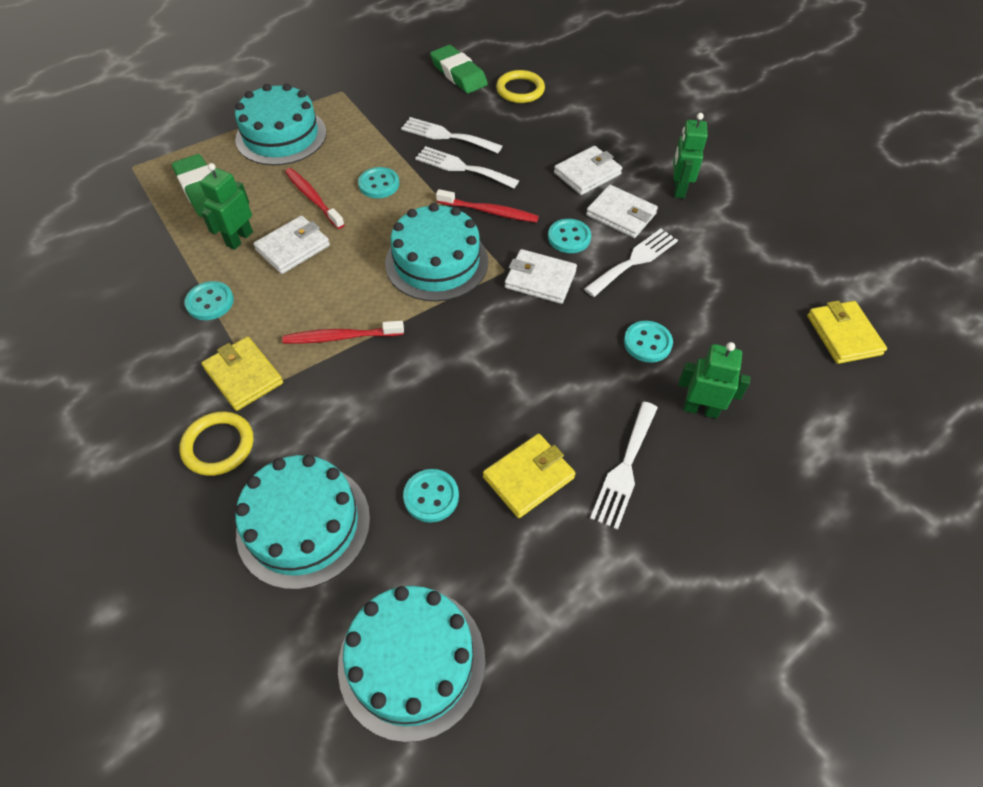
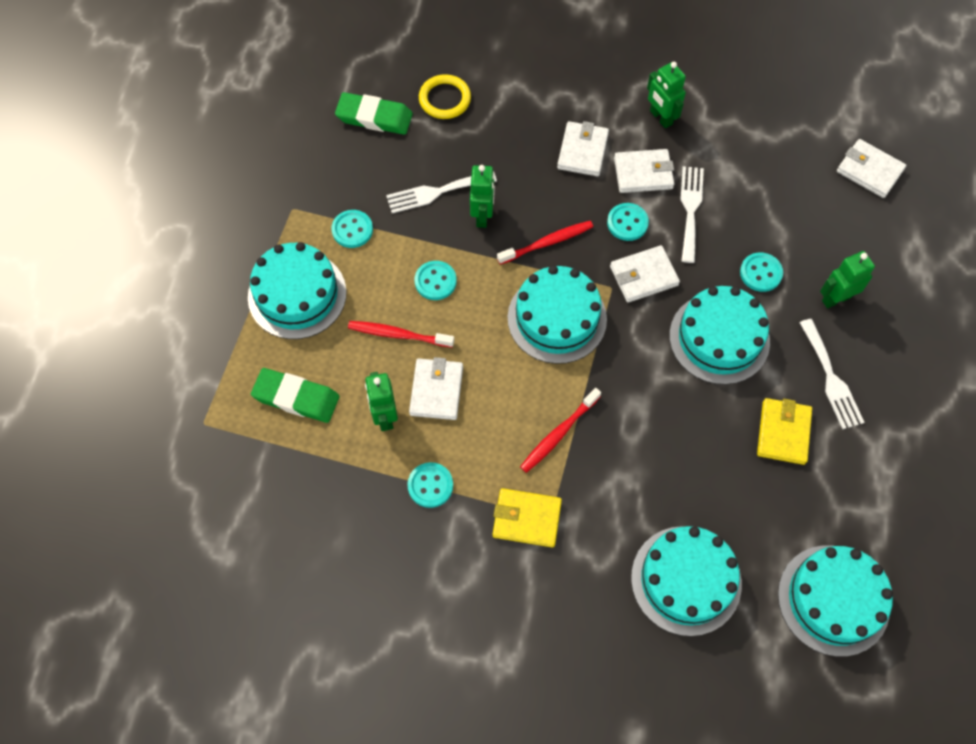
camera: 40 degrees left, 10 degrees up
(218, 445) = (571, 580): yellow ring -> none
(431, 496) = (740, 495): turquoise button -> turquoise button (352, 230)
(462, 167) = (482, 216): white fork -> green robot
(554, 364) = (719, 338): none -> turquoise cake
(843, 335) = (869, 170): yellow wallet -> white wallet

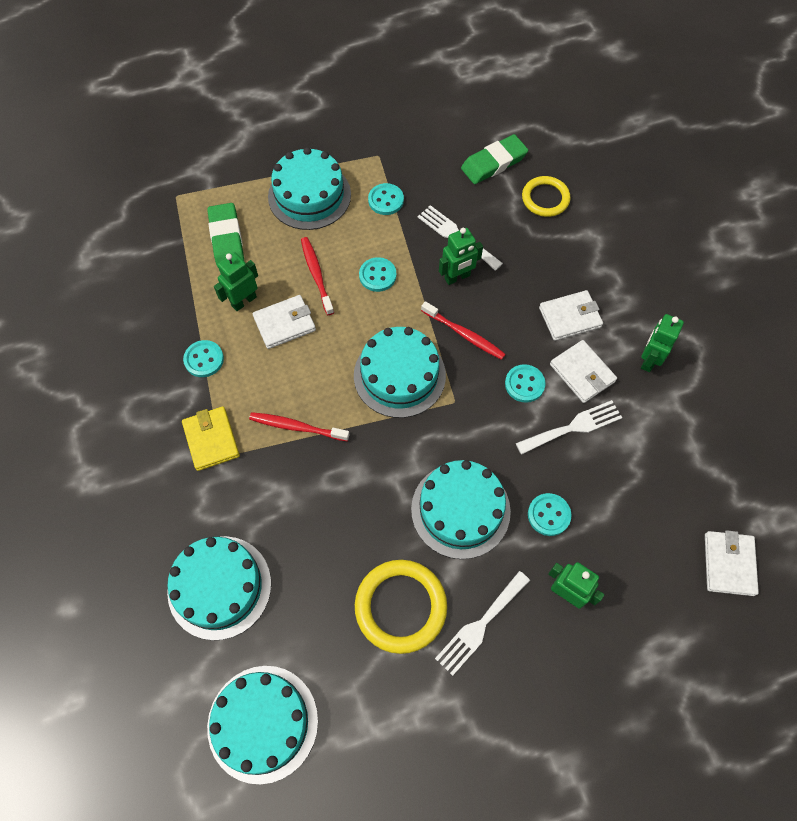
camera: 60 degrees right, 0 degrees up
(374, 117) = (493, 163): green eraser -> green eraser turned 75 degrees clockwise
(643, 276) = (481, 421): white wallet -> none
(783, 432) = (400, 606): yellow wallet -> yellow ring

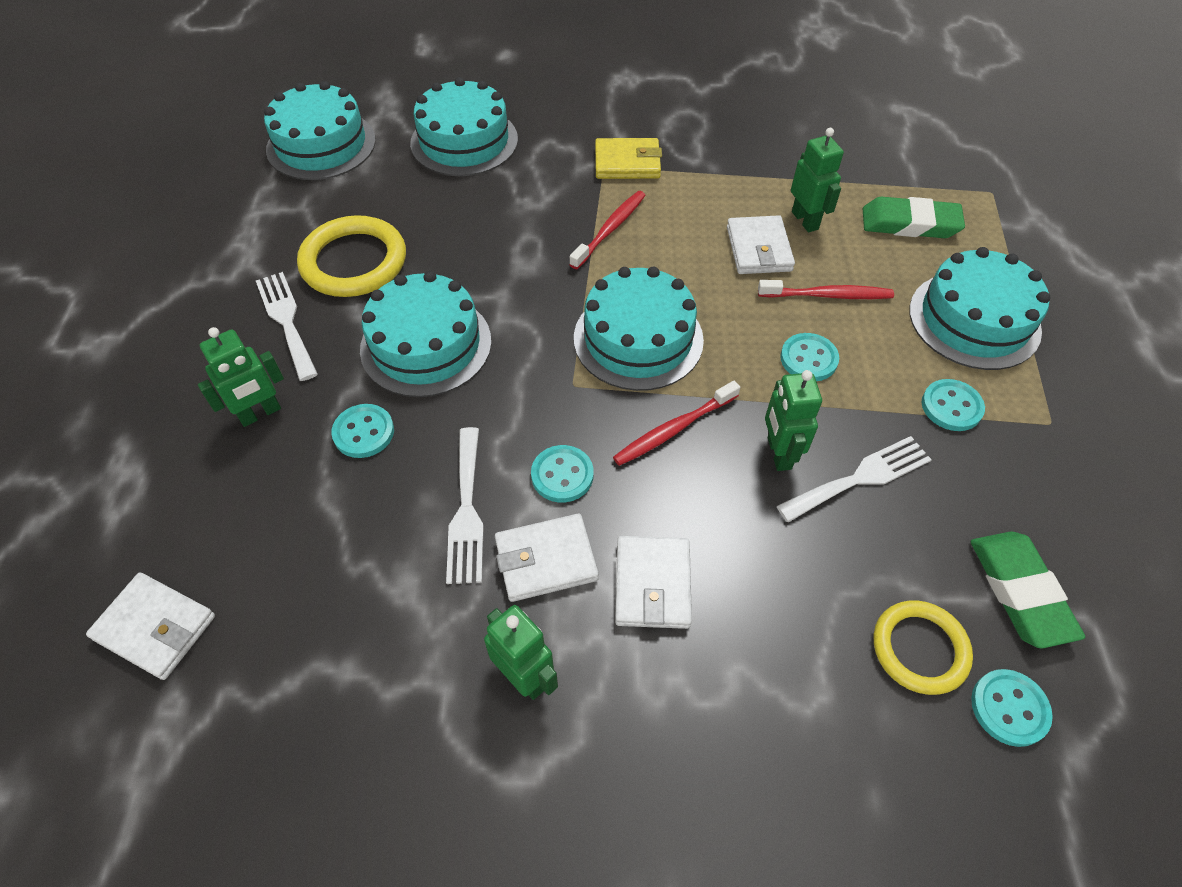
camera: 110 degrees right, 10 degrees down
(204, 359) = (732, 174): turquoise button -> turquoise button (1009, 708)

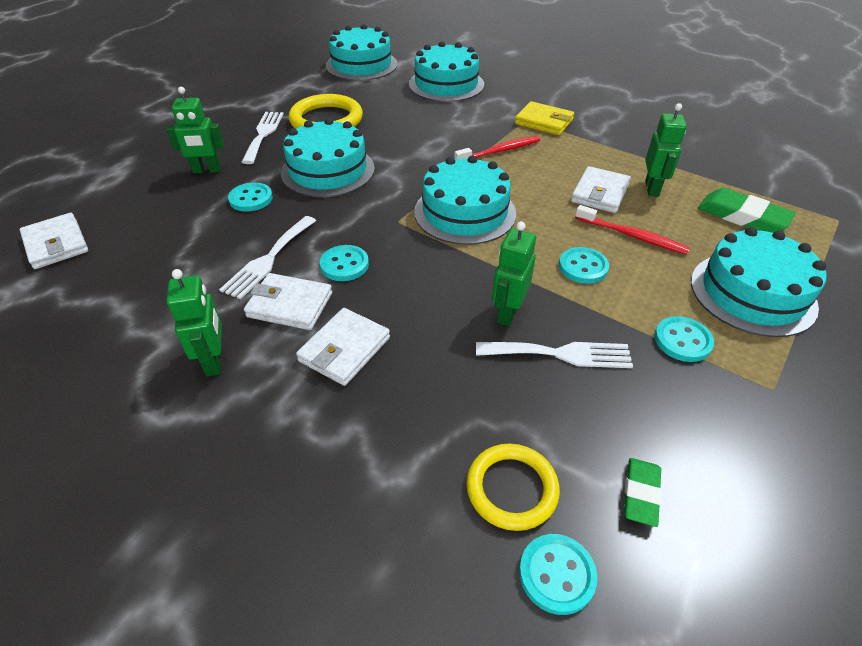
camera: 30 degrees right, 10 degrees down
(674, 429) = (443, 269): red toothbrush -> none
(1020, 591) = (641, 493): green eraser -> green eraser, size x0.59

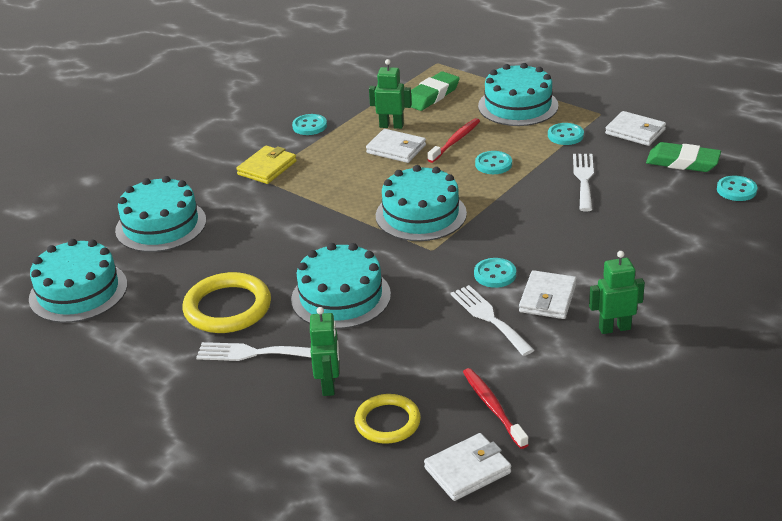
camera: 85 degrees left, 10 degrees down
(251, 199) = (390, 343): turquoise button -> turquoise button (309, 126)
(268, 259) = (489, 317): white fork -> white fork turned 150 degrees counterclockwise
(344, 349) = (593, 267): white wallet -> white wallet (635, 132)
(499, 151) = (320, 194): red toothbrush -> red toothbrush (493, 408)
(508, 313) = (546, 197): green robot -> none
(512, 488) = (690, 201): yellow ring -> yellow ring (387, 422)
(641, 493) = (682, 162): green eraser -> green eraser, size x1.68

